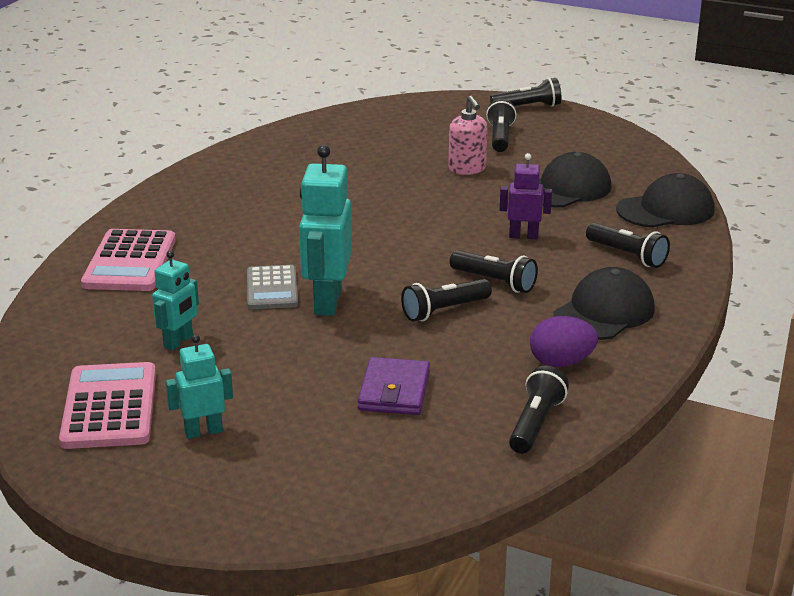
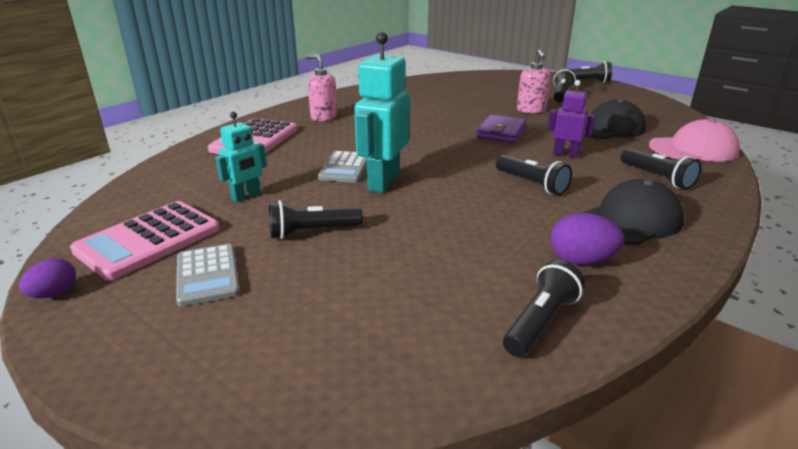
camera: 15 degrees right, 0 degrees up
(62, 472) = (54, 294): none -> purple egg
(109, 407) = (149, 240): pink calculator -> pink calculator turned 150 degrees counterclockwise
(198, 213) = (323, 117): none -> pink soap dispenser
(203, 431) = (208, 275): turquoise robot -> grey calculator
(394, 391) = (405, 264): purple wallet -> purple wallet (501, 132)
(444, 310) = (479, 200): black flashlight -> black flashlight (312, 232)
(666, 210) = (693, 149): black cap -> pink cap

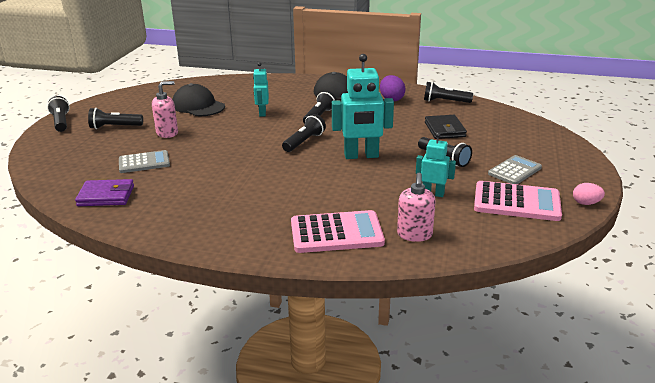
camera: 115 degrees left, 0 degrees up
(54, 294) = (586, 203): purple egg -> pink egg
(323, 117) = (248, 219): pink soap dispenser -> pink soap dispenser (414, 235)
(345, 168) = (353, 174): grey calculator -> grey calculator (144, 162)
(404, 268) = (444, 129): none -> black wallet
(501, 132) = (233, 136): purple wallet -> purple wallet (106, 196)
(565, 154) = (262, 113): purple robot -> turquoise robot
(657, 177) = (279, 90): black flashlight -> black flashlight (304, 142)
(693, 149) = (224, 84): pink cap -> none

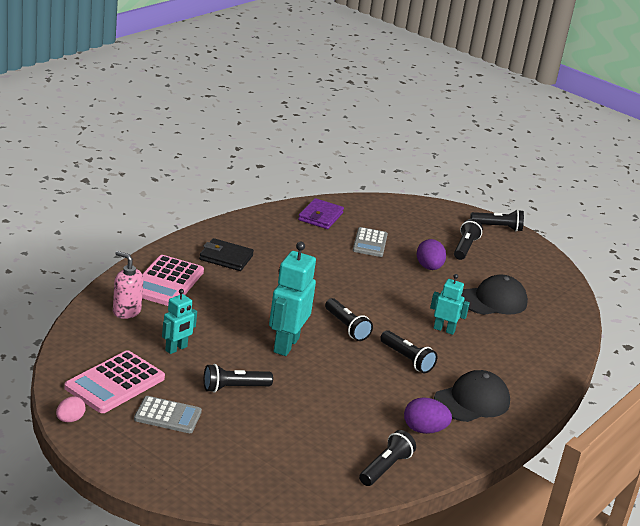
camera: 110 degrees right, 0 degrees up
(167, 133) = (429, 267): pink soap dispenser -> purple egg
(444, 129) = (302, 423): black wallet -> black wallet (226, 258)
(514, 171) = (168, 415): grey calculator -> grey calculator turned 60 degrees counterclockwise

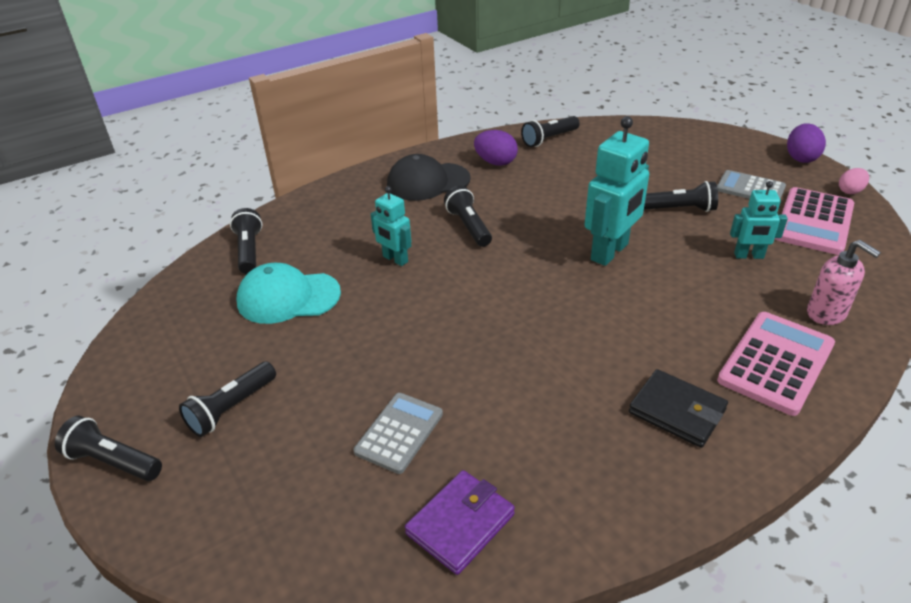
camera: 155 degrees left, 10 degrees up
(115, 383) = (814, 222): pink calculator -> pink calculator turned 150 degrees clockwise
(176, 349) = (749, 256): turquoise robot -> turquoise robot turned 150 degrees counterclockwise
(346, 327) = (522, 270): black flashlight -> black flashlight (249, 251)
(429, 267) = (334, 365): purple egg -> purple egg (801, 158)
(493, 300) = (288, 297): black cap -> turquoise cap

